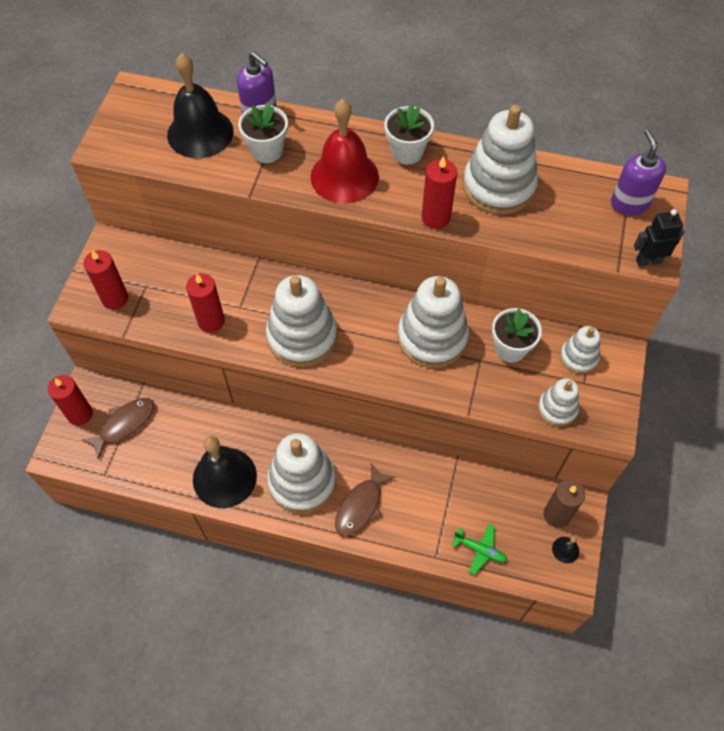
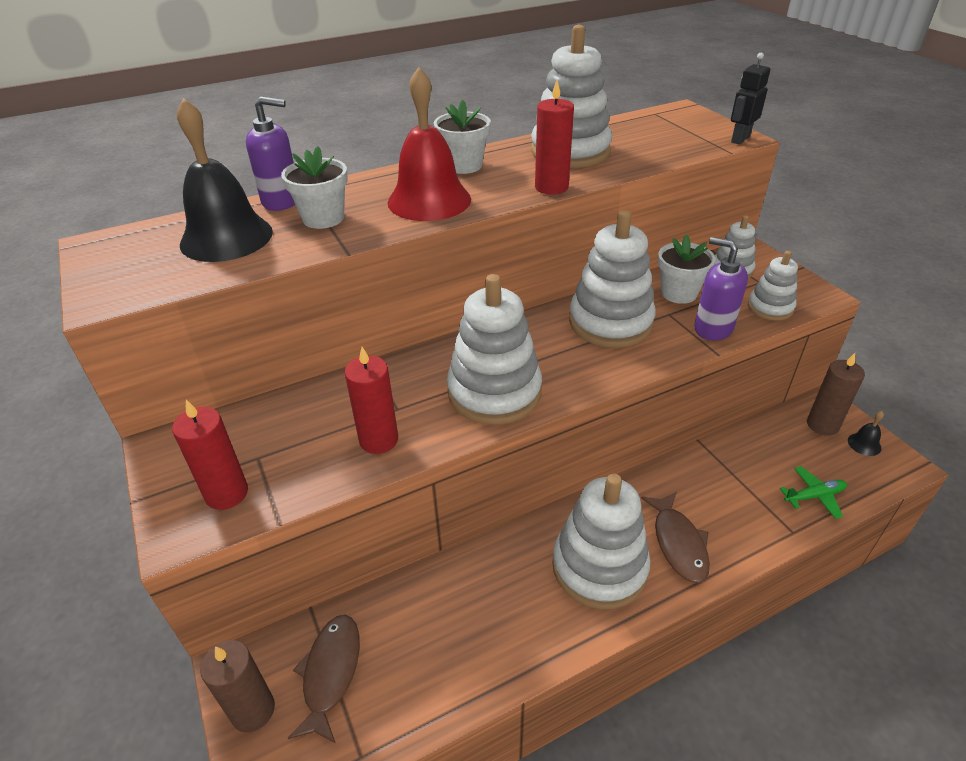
camera: 40 degrees left, 20 degrees down
(80, 414) = (253, 710): red candle -> brown candle
(224, 477) = (516, 631): black bell -> none
(629, 203) = (674, 121): purple soap dispenser -> purple soap dispenser (713, 328)

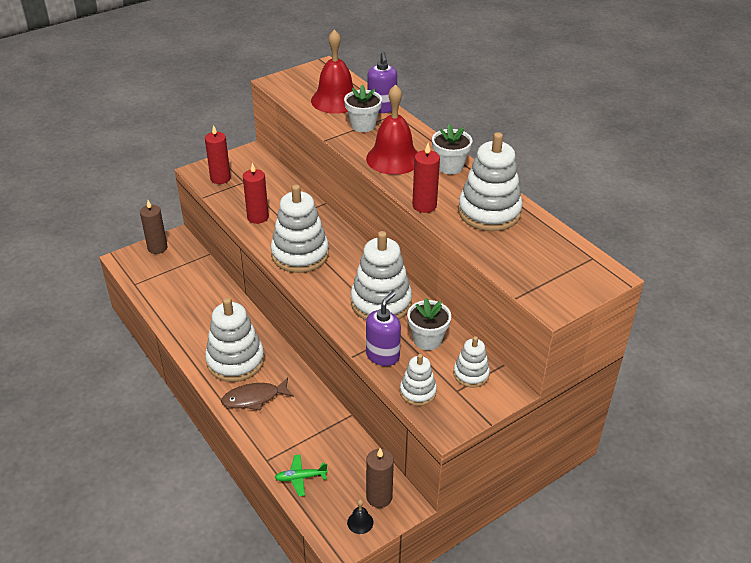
camera: 80 degrees right, 0 degrees up
(226, 238) = (336, 100): black bell -> red bell
(330, 673) = (174, 267): brown fish -> none
(740, 139) = (546, 305): black robot -> none
(814, 496) = (300, 478): green plane -> green plane turned 105 degrees clockwise

